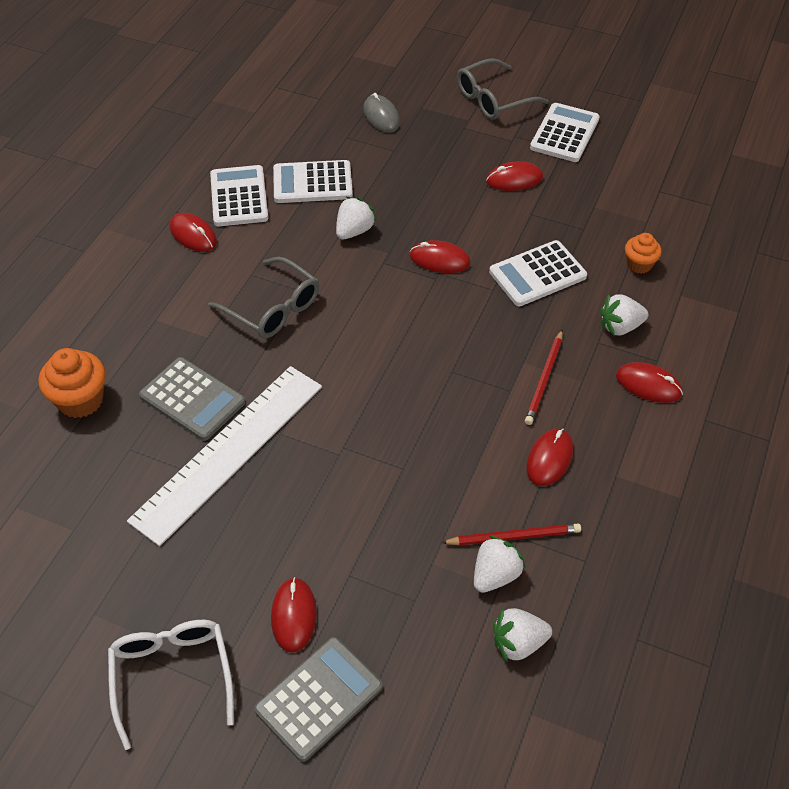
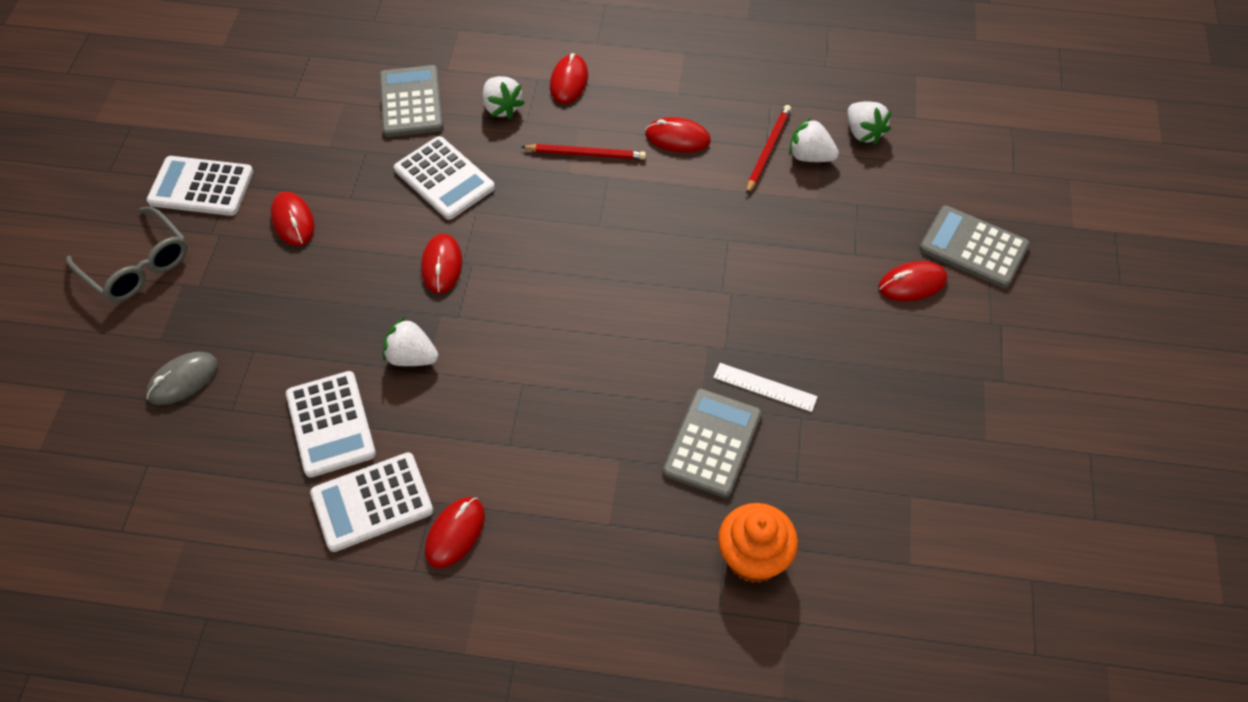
camera: 105 degrees left, 5 degrees up
(172, 676) = (1009, 356): white glasses -> none
(228, 451) = (765, 387): white ruler -> white ruler, size x0.41
(273, 308) = (557, 405): grey glasses -> none
(514, 536) = (768, 150): red pencil -> red pencil turned 45 degrees clockwise
(639, 264) = (411, 102): orange cupcake -> grey calculator

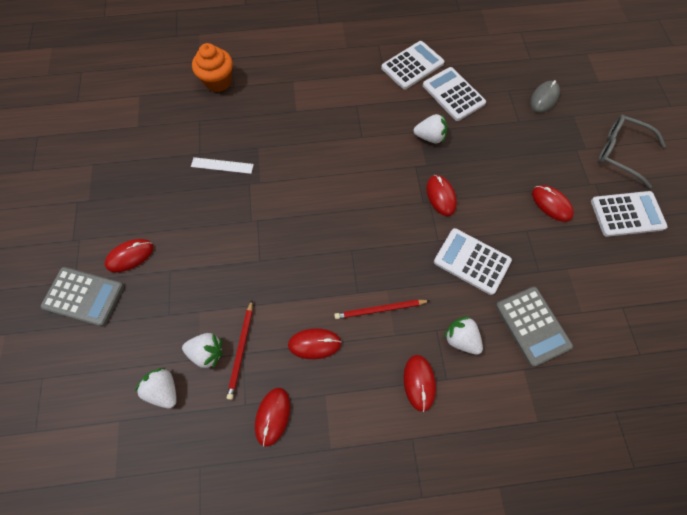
camera: 165 degrees right, 10 degrees up
(455, 533) = (366, 62): red mouse -> red mouse (272, 416)
(712, 443) = (247, 129): grey calculator -> none

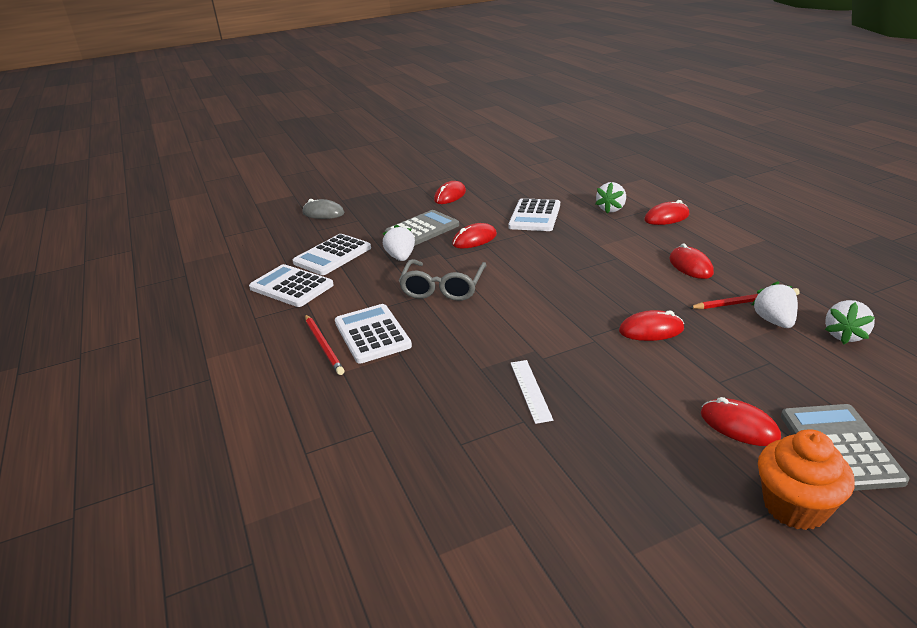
camera: 105 degrees left, 35 degrees down
(218, 81) = (367, 450): orange cupcake -> orange cupcake (794, 506)
(272, 416) = (779, 269): red mouse -> red mouse (651, 330)
(380, 309) = (622, 244): red pencil -> red pencil (323, 346)
(532, 326) = (571, 188): grey calculator -> grey calculator (422, 229)
(621, 153) = (378, 179): grey glasses -> grey glasses (443, 288)
(627, 214) = (441, 171): white calculator -> white calculator (372, 334)

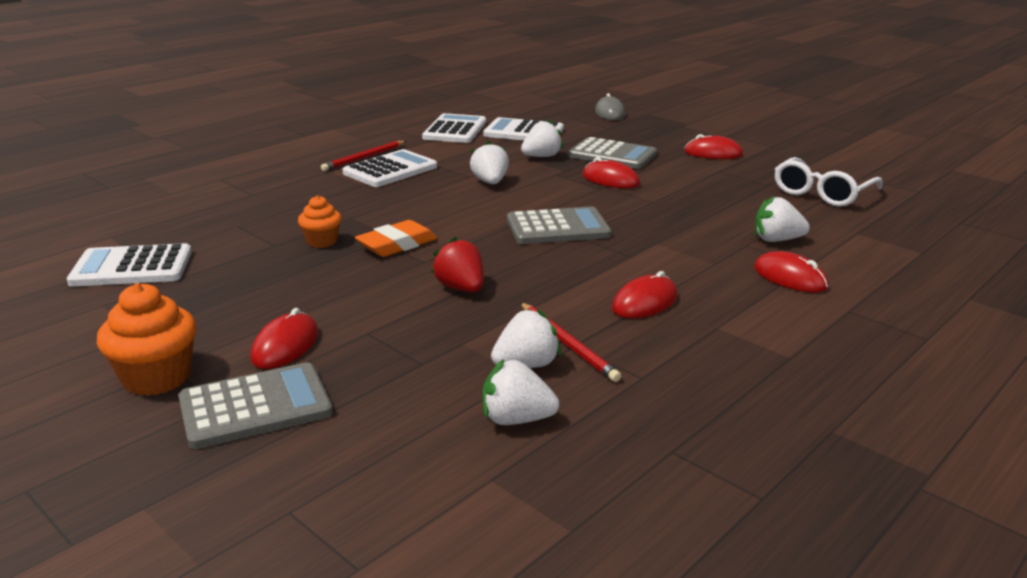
camera: 65 degrees right, 5 degrees down
(443, 288) = (490, 182): grey glasses -> white strawberry
(530, 390) = (322, 241): white ruler -> orange cupcake
(534, 216) = (704, 200): white calculator -> white calculator (132, 267)
(545, 181) = (822, 193): none -> white glasses
(556, 275) = (558, 228): none -> grey calculator
(556, 350) = (397, 245): none -> orange eraser
(651, 330) = (461, 288): red mouse -> red strawberry

